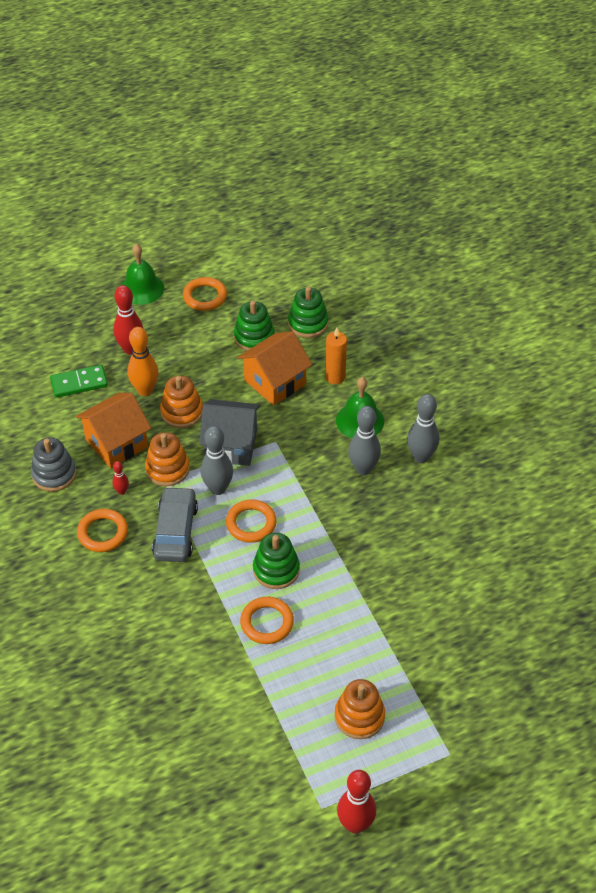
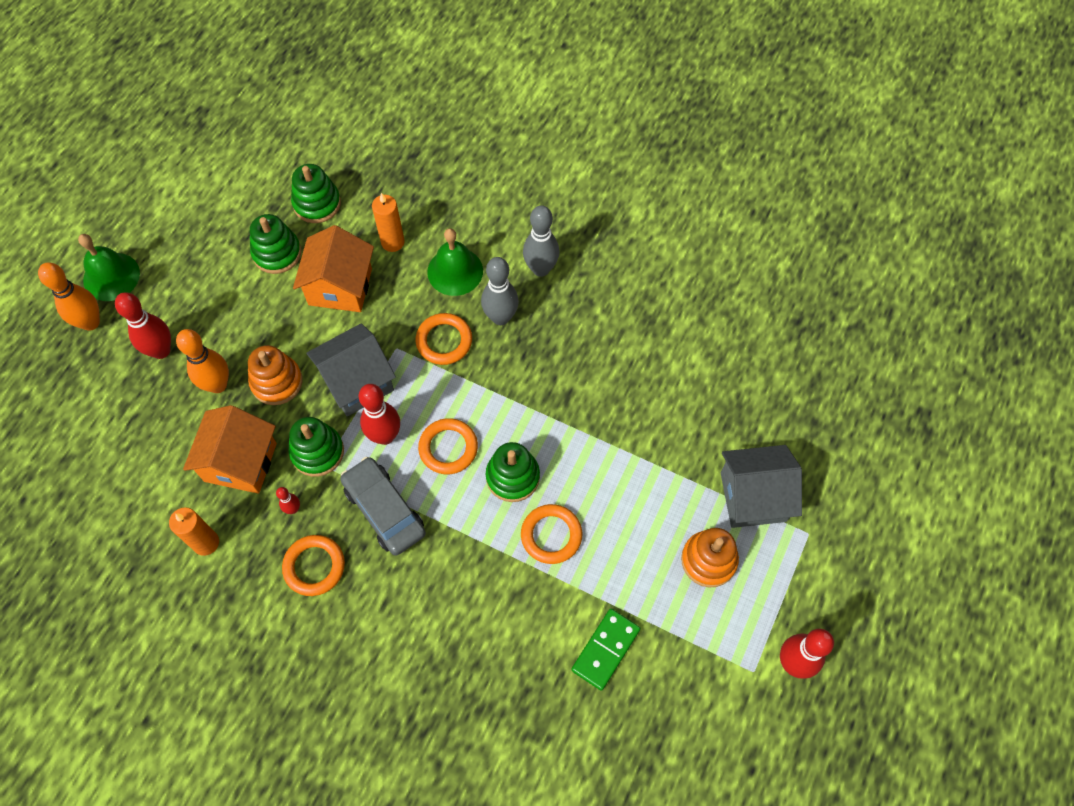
camera: 40 degrees left, 15 degrees up
(54, 474) = (206, 543): grey stacking toy -> orange candle
(79, 383) = (140, 425): green domino -> green domino (606, 650)
(105, 307) = (90, 322): none -> orange bowling pin
(167, 469) = (317, 452): orange stacking toy -> green stacking toy
(205, 296) = (187, 242): orange ring -> orange ring (444, 341)
(218, 488) = (385, 436): grey bowling pin -> red bowling pin
(432, 701) = (753, 497): none -> grey house

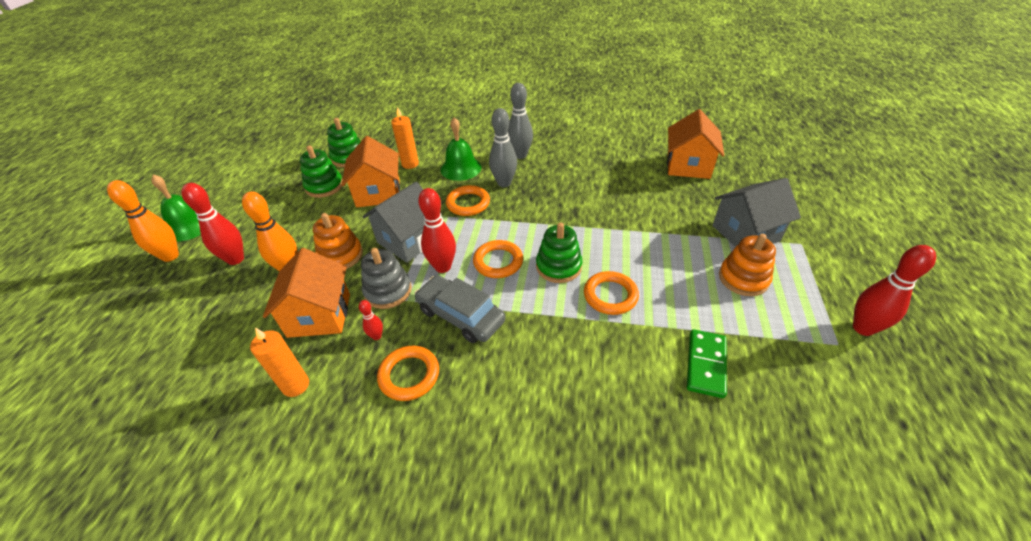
camera: 15 degrees left, 20 degrees down
(317, 452) = (388, 291): green stacking toy -> grey stacking toy
(751, 360) = (688, 166): none -> orange house

